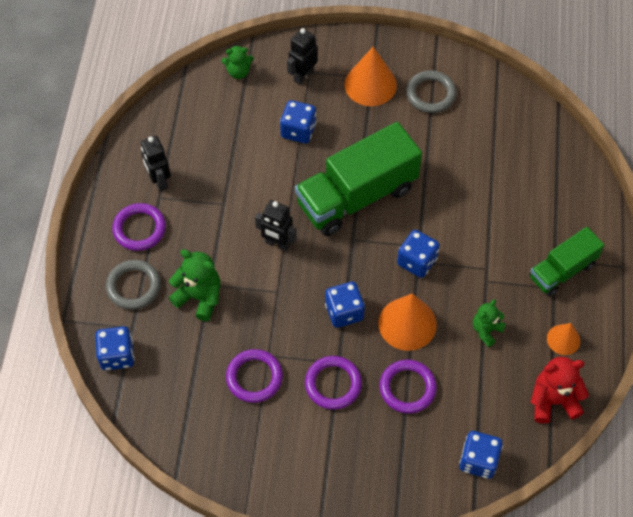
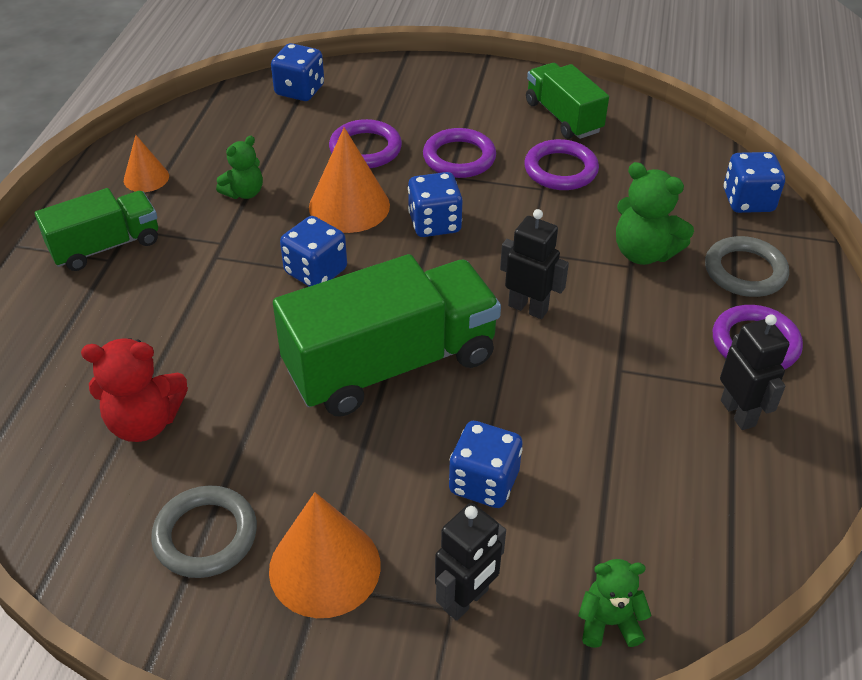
camera: 175 degrees left, 15 degrees down
(251, 444) = (563, 117): none -> green truck
(553, 401) = (190, 128): red teddy bear -> red teddy bear (144, 422)

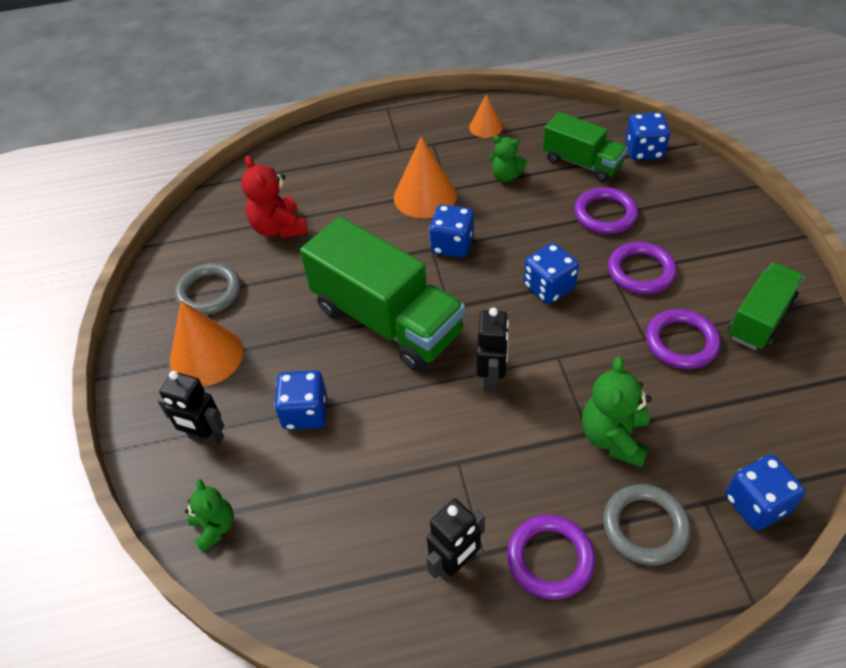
camera: 70 degrees right, 5 degrees up
(106, 246) = (410, 142): green truck -> green truck (582, 163)
(349, 206) = (532, 233): orange cone -> orange cone (425, 196)

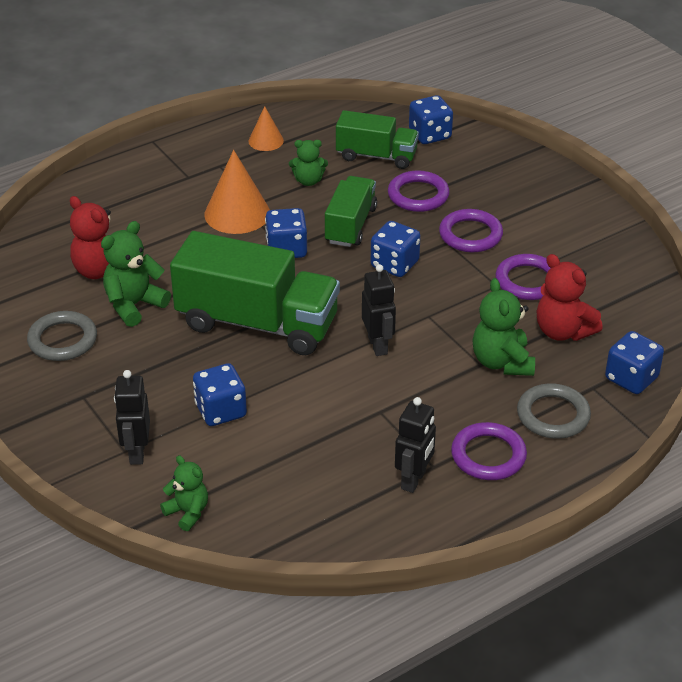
camera: 25 degrees left, 10 degrees down
(206, 356) = (94, 391): orange cone -> none
(206, 438) = (136, 452): black robot -> black robot turned 90 degrees clockwise
(288, 271) = (134, 305): none -> green teddy bear
(697, 416) = (563, 331): none -> red teddy bear
(760, 319) = (585, 249): green truck -> green truck (350, 225)

